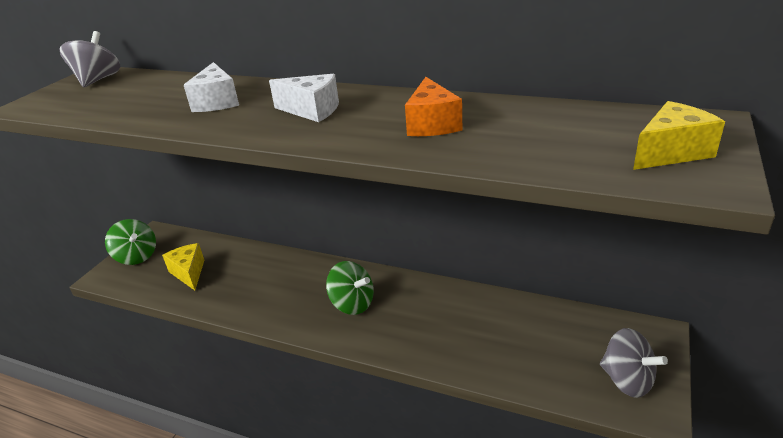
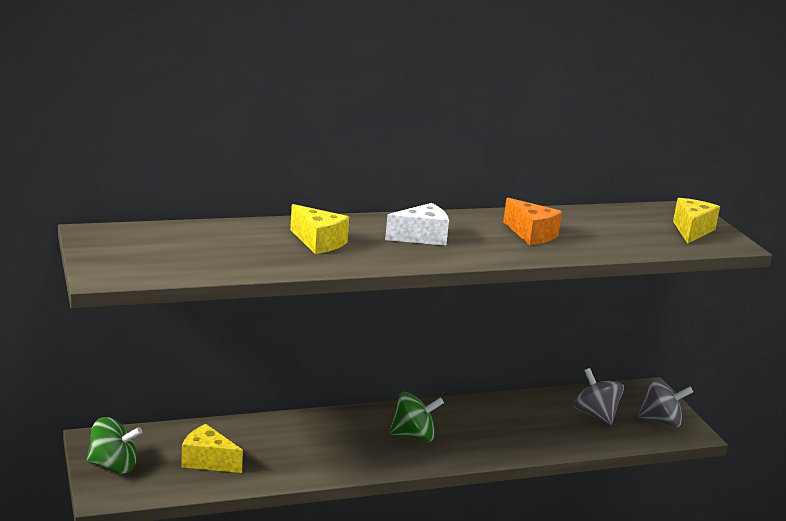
camera: 45 degrees left, 10 degrees down
(98, 80) = (122, 239): grey spinning top -> grey spinning top (595, 415)
(217, 102) = (318, 242): white cheese -> yellow cheese

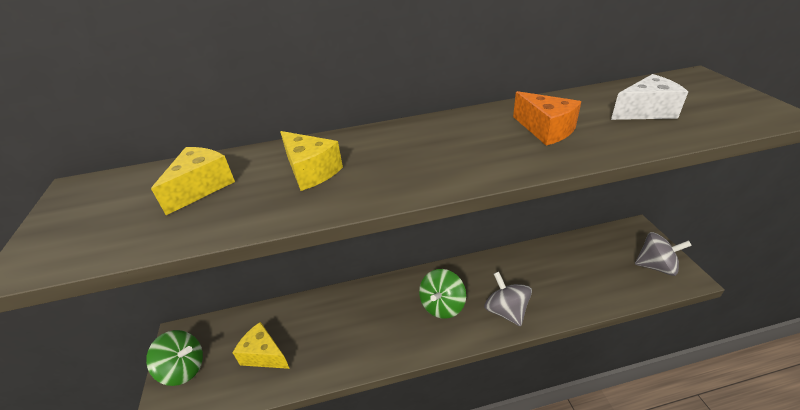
camera: 10 degrees right, 15 degrees up
(413, 436) = (442, 305): green spinning top -> green spinning top turned 120 degrees clockwise
(421, 237) = (426, 149): white cheese -> white cheese (645, 111)
(595, 415) = (596, 264): grey spinning top -> grey spinning top (506, 311)
(692, 230) = (719, 102): yellow cheese -> yellow cheese (201, 187)

